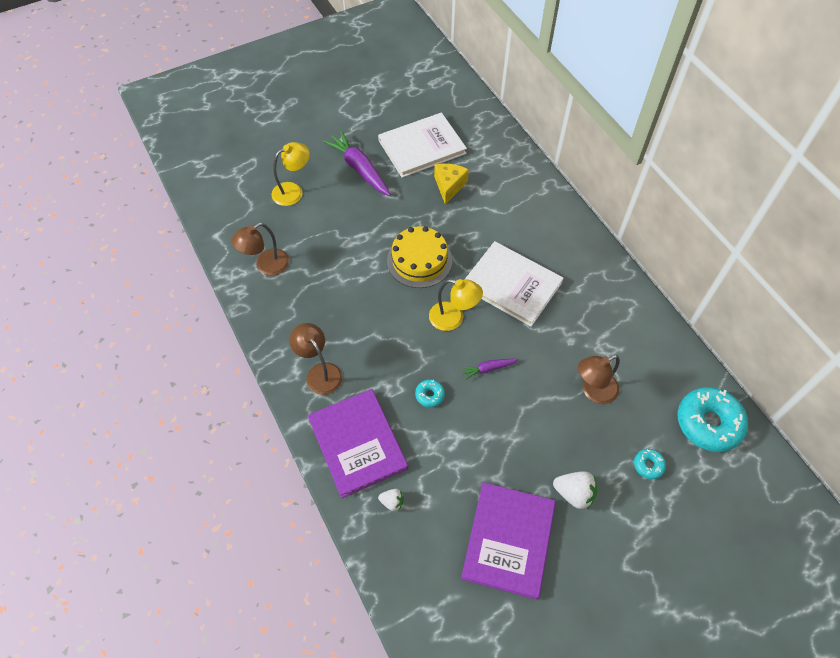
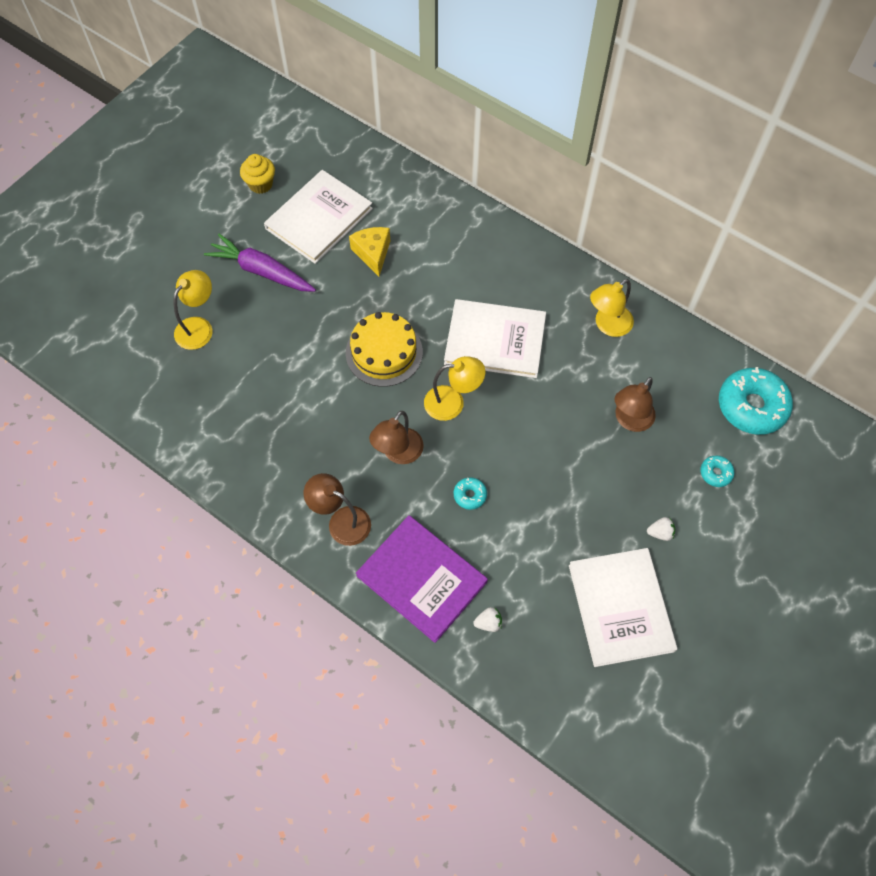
camera: 25 degrees left, 5 degrees up
(266, 266) = (215, 427): brown lamp -> brown lamp (398, 453)
(392, 108) = (260, 184): none -> yellow cupcake
(488, 369) = (515, 441): purple carrot -> none
(508, 540) = (620, 607): purple book -> white book
(574, 493) = (660, 533): white strawberry -> white strawberry, size x0.59
(612, 309) = (607, 325): none -> yellow lamp

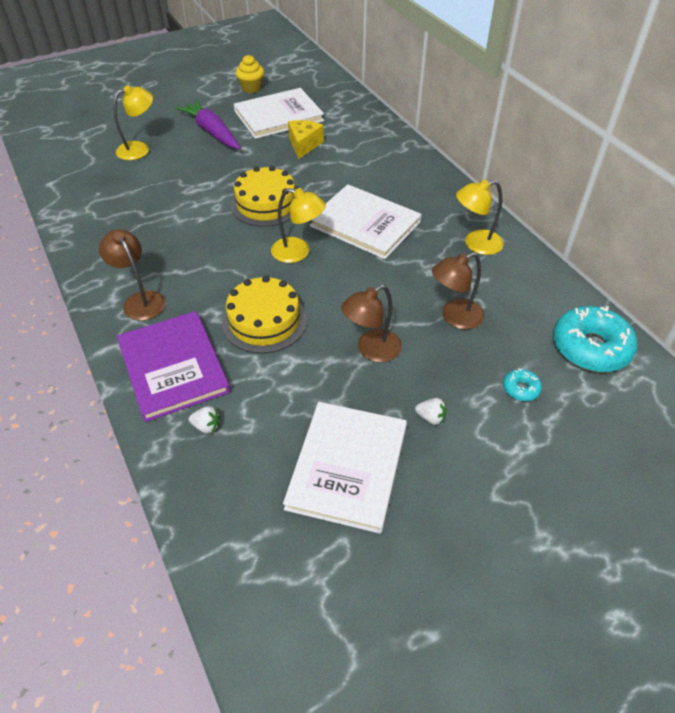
camera: 25 degrees right, 15 degrees down
(398, 453) = (225, 271): brown lamp -> brown lamp (371, 350)
(470, 495) = (264, 321): turquoise donut -> yellow cake

